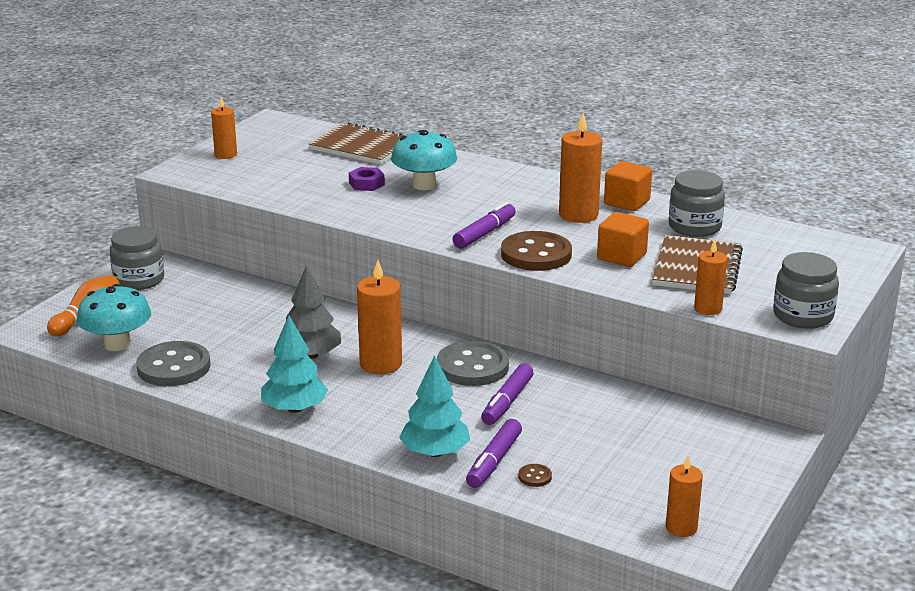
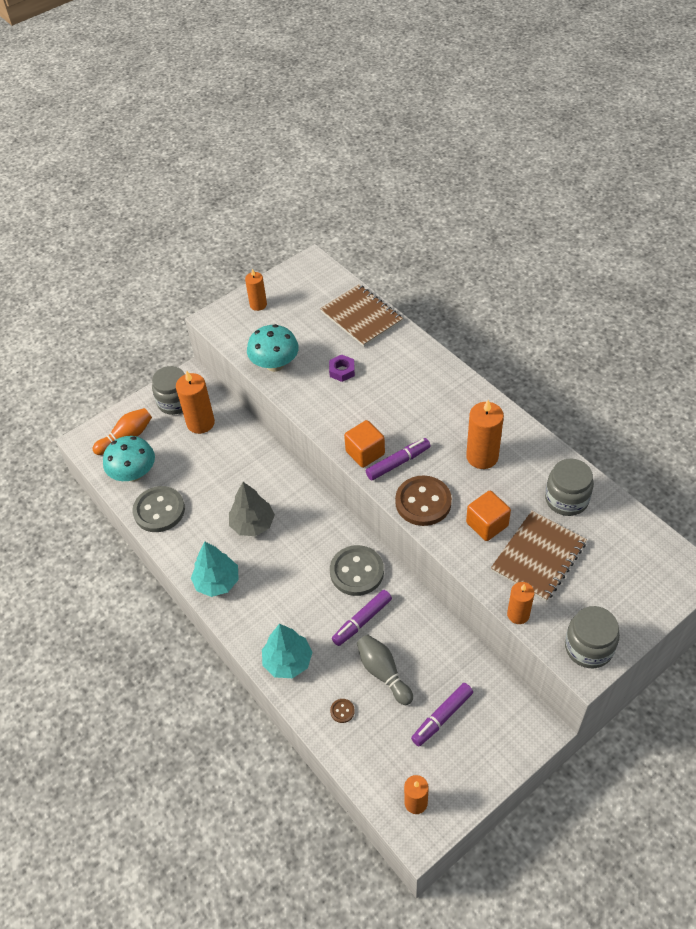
camera: 25 degrees right, 25 degrees up
(380, 364) = (295, 549): orange candle -> orange candle (200, 423)
(424, 185) = (383, 383): turquoise mushroom -> turquoise mushroom (275, 364)
(493, 461) = (322, 685): purple marker -> purple marker (442, 717)
(564, 436) = (383, 673): none -> grey bowling pin
(627, 202) = (529, 449): orange cube -> orange cube (365, 453)

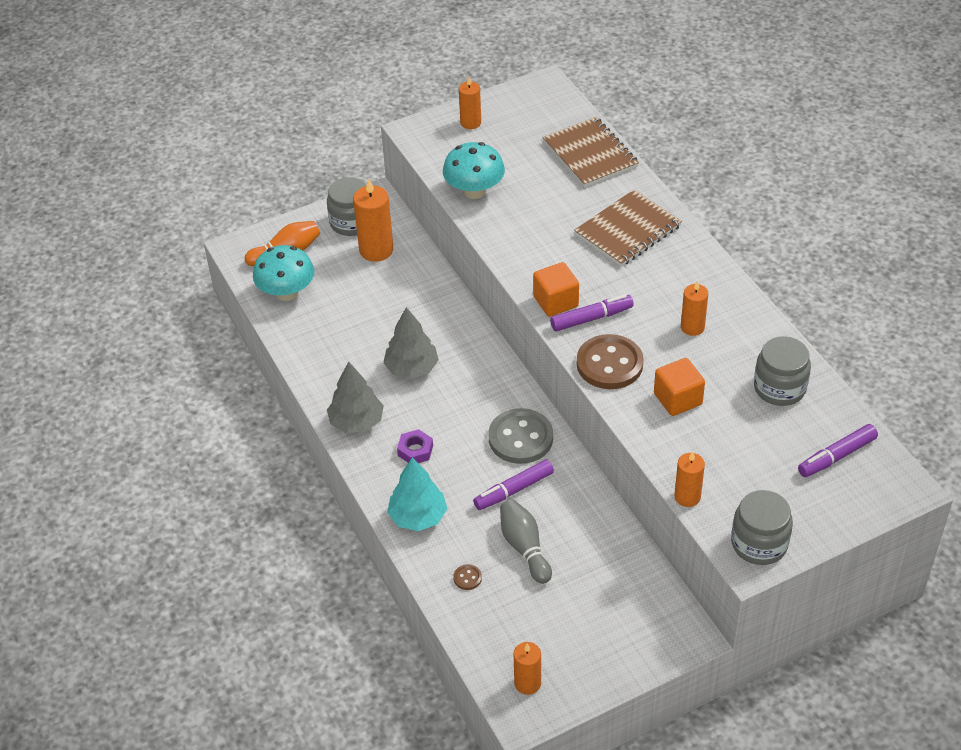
camera: 10 degrees right, 5 degrees down
(159, 510) = (307, 336): grey button -> none
(217, 582) = (356, 422): turquoise tree -> grey tree
(342, 371) = (551, 210): purple nut -> purple nut (415, 450)
(442, 717) = (580, 604): purple marker -> purple marker (836, 456)
(482, 457) = (692, 327): orange candle -> orange candle, size x0.62
(538, 557) = (728, 442): brown notebook -> brown notebook (628, 230)

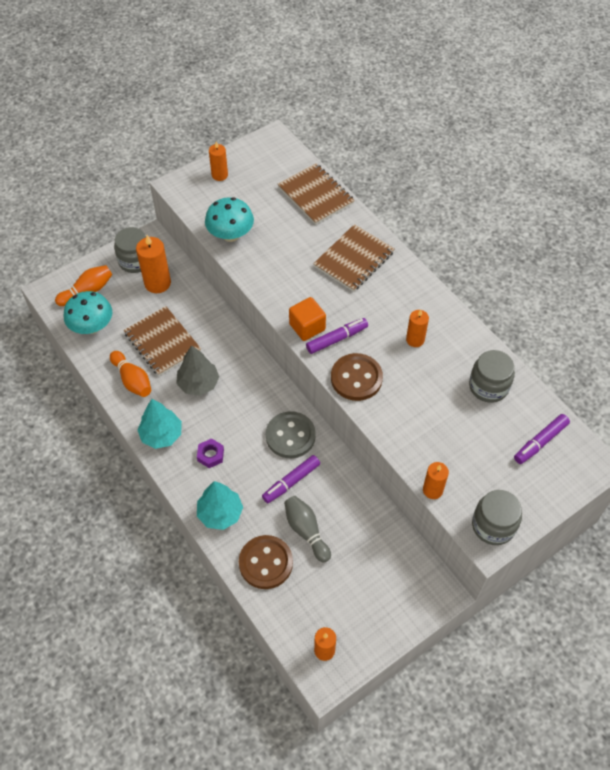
camera: 10 degrees left, 10 degrees up
(329, 357) = (132, 380): none -> orange bowling pin
(356, 422) = (161, 435): grey tree -> turquoise tree
(372, 318) = (162, 342): none -> brown notebook
(467, 578) = (266, 563): brown button -> brown button, size x2.44
(677, 399) = (413, 404): orange cube -> none

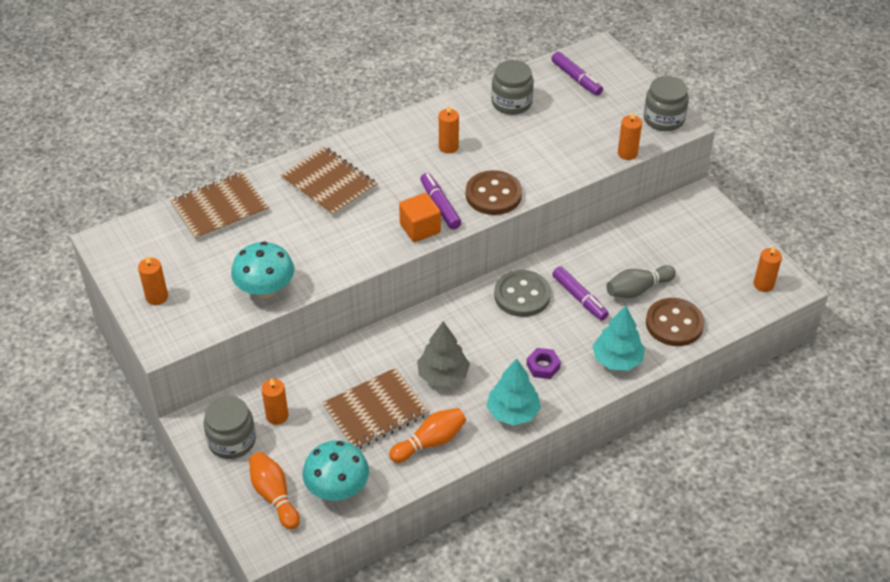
camera: 85 degrees left, 10 degrees down
(157, 283) = (277, 416): orange candle -> orange candle, size x0.62

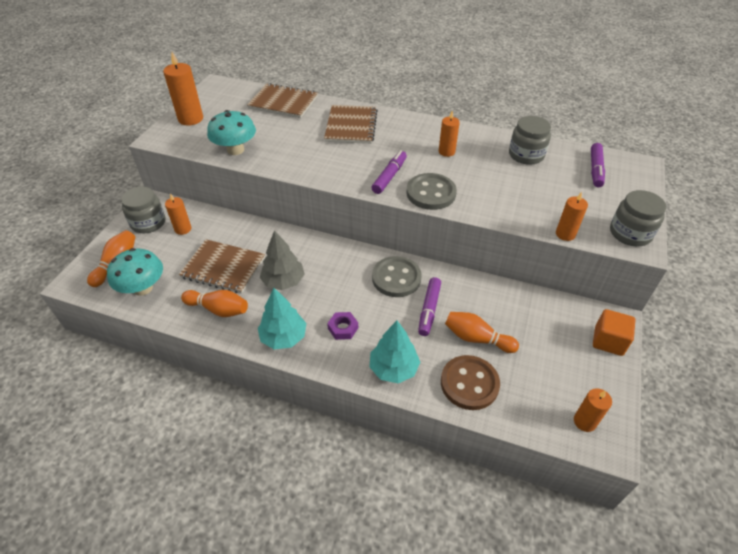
camera: 50 degrees right, 0 degrees up
(157, 297) = (190, 119): orange candle -> orange candle, size x1.61
(420, 228) = (358, 179): orange cube -> orange cube (608, 341)
(493, 195) = (431, 193): brown button -> grey button
(637, 289) = (476, 338): grey bowling pin -> orange bowling pin

